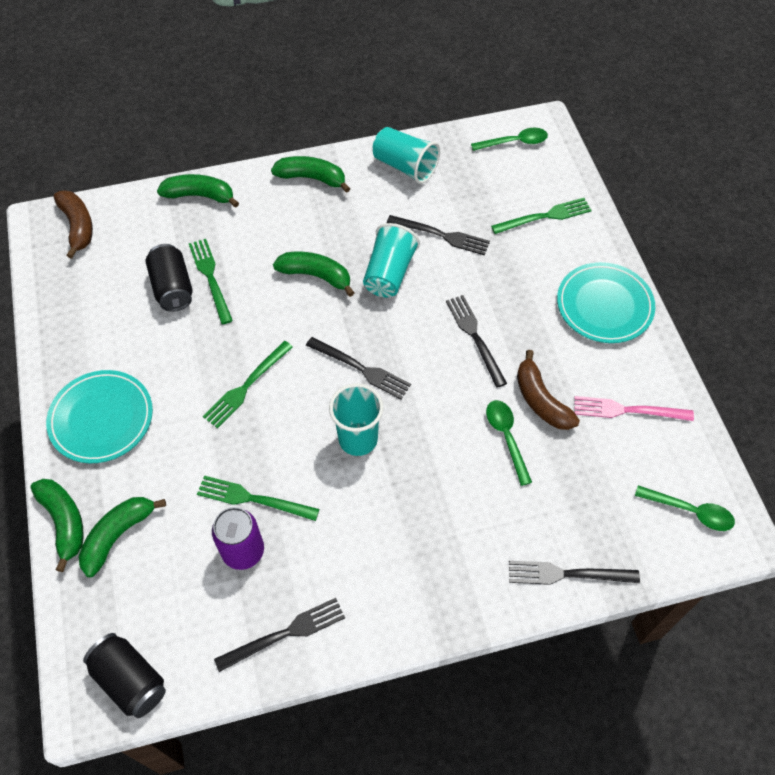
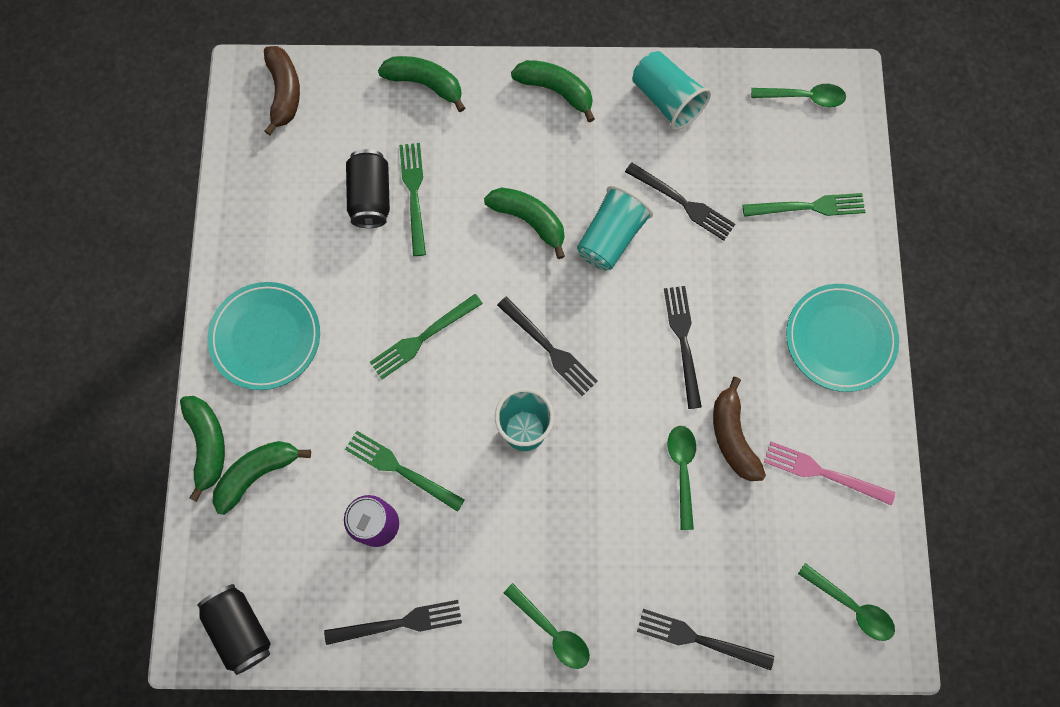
camera: 15 degrees right, 15 degrees up
(432, 602) = (552, 631): none -> green spoon

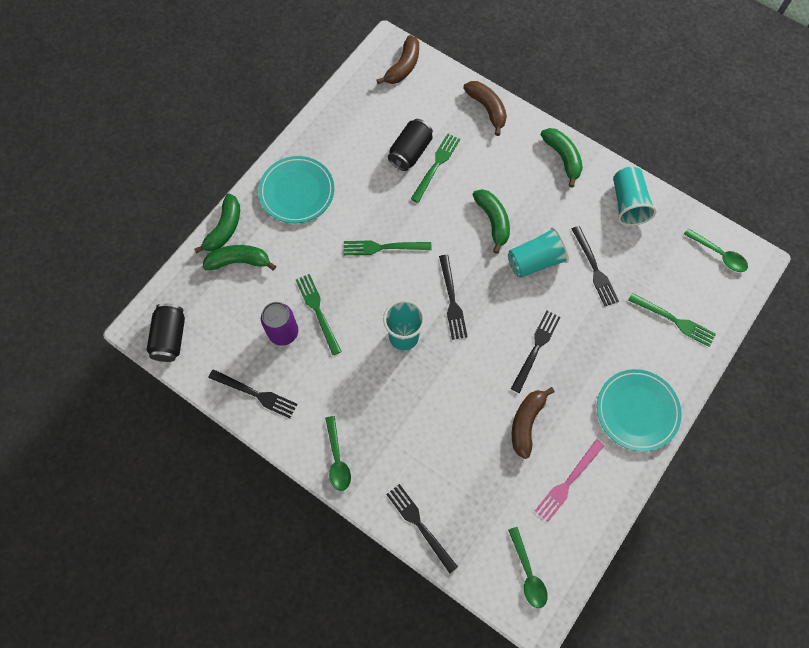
camera: 35 degrees right, 5 degrees down
(425, 84) = (487, 109): green banana -> brown banana
(682, 470) = (481, 421): green spoon -> none
(823, 473) = (568, 482): pink fork -> pink fork turned 105 degrees counterclockwise

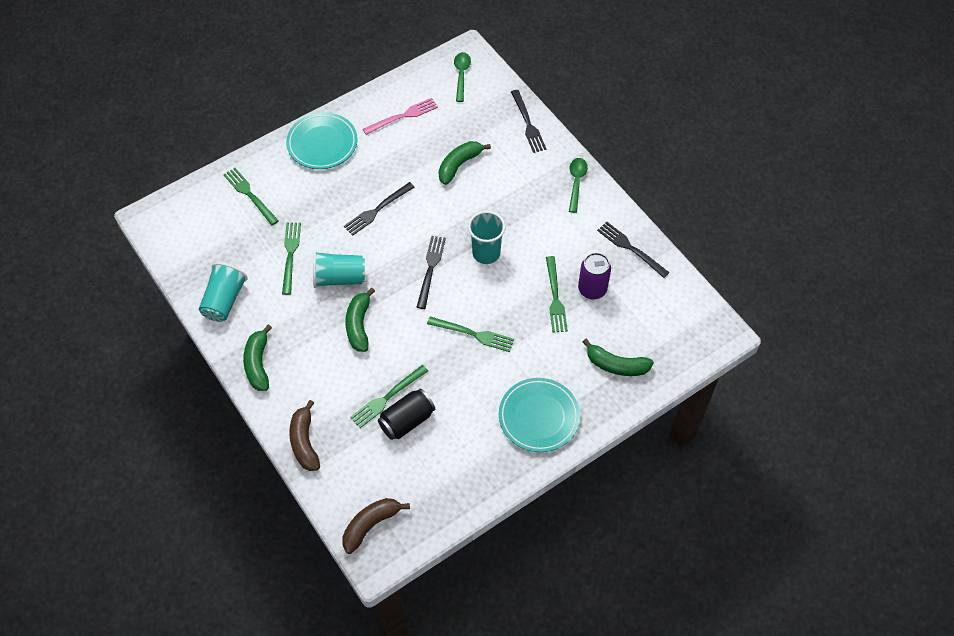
camera: 160 degrees left, 10 degrees down
(170, 338) = (697, 317): black can -> none
(224, 228) = (623, 402): green banana -> green banana (459, 165)
(526, 422) = (414, 162): brown banana -> none
(594, 269) = (290, 255): black fork -> green fork
(719, 254) = (175, 232): green spoon -> none

